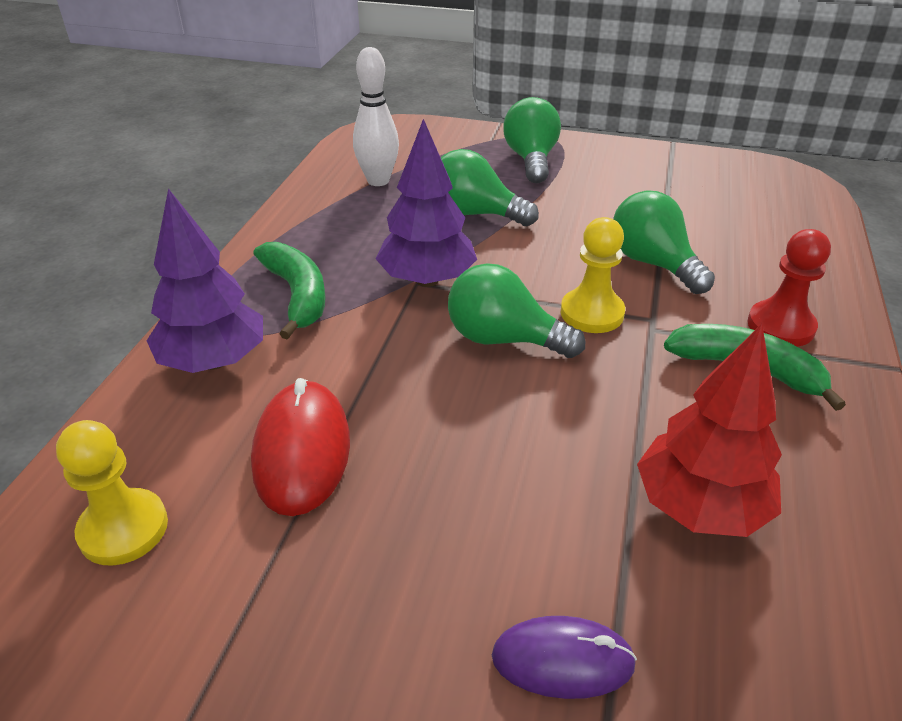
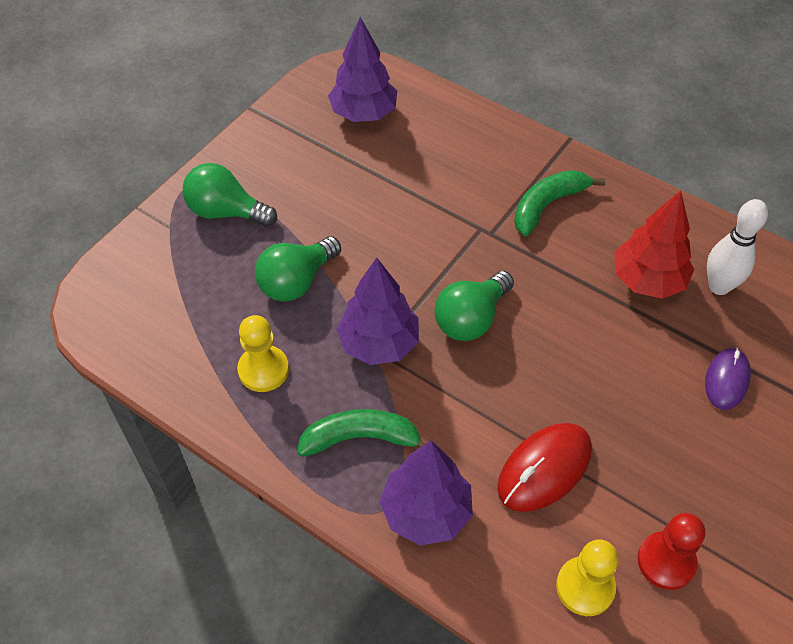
camera: 70 degrees left, 15 degrees up
(302, 451) = (544, 469): red mouse -> red mouse turned 60 degrees counterclockwise
(378, 181) = (199, 335): white bowling pin -> white bowling pin (719, 286)
(592, 313) = (462, 258): yellow pawn -> yellow pawn (263, 370)
(653, 263) = (419, 199): green light bulb -> none
(741, 201) = (363, 113): none -> purple tree
(780, 326) = (514, 168): red pawn -> red pawn (666, 561)

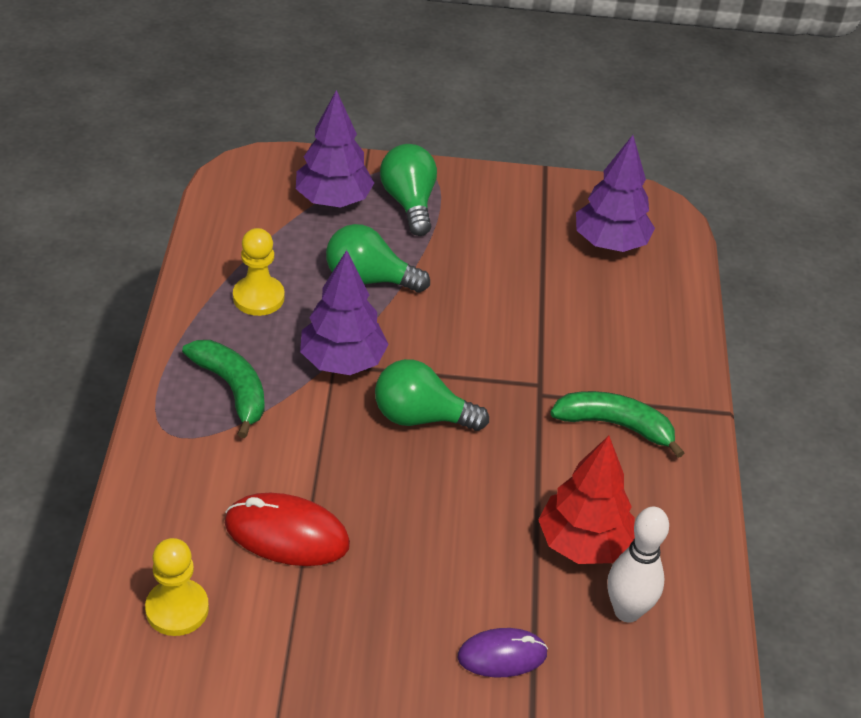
camera: 55 degrees right, 10 degrees down
(426, 512) = (185, 463): purple tree -> purple tree (333, 200)
(666, 561) = (243, 667): red pawn -> none

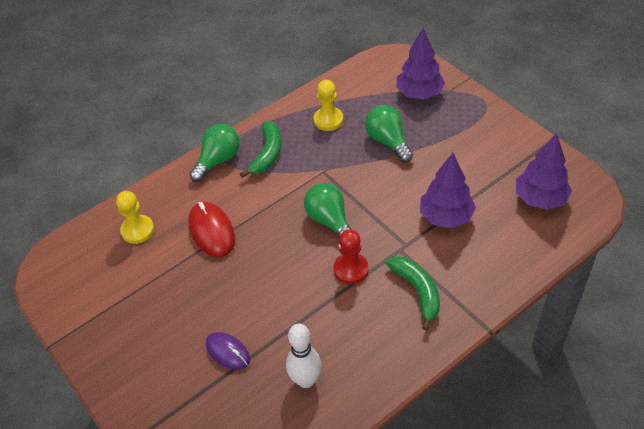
camera: 55 degrees right, 5 degrees up
(342, 362) = (327, 172): purple tree -> purple tree (446, 217)
(409, 203) = (456, 115): green light bulb -> green light bulb (218, 160)
(517, 454) = (351, 269): none -> red pawn
(583, 543) = (327, 333): red tree -> none

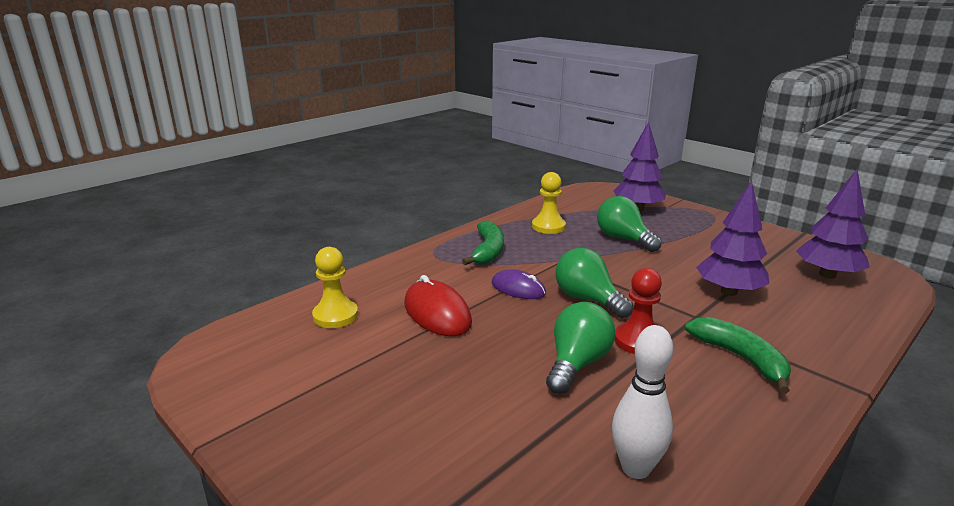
camera: 10 degrees left, 25 degrees down
(218, 160) = (430, 257): green light bulb -> green light bulb (577, 364)
(228, 352) = (496, 438): purple mouse -> purple mouse (518, 288)

